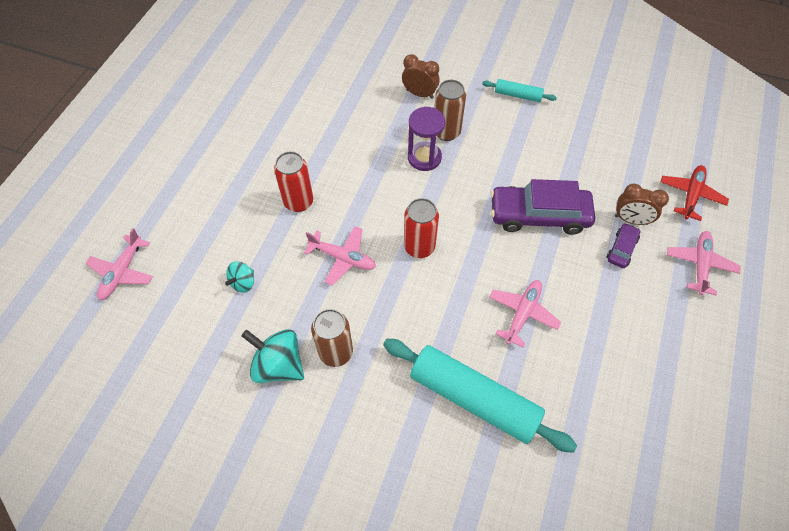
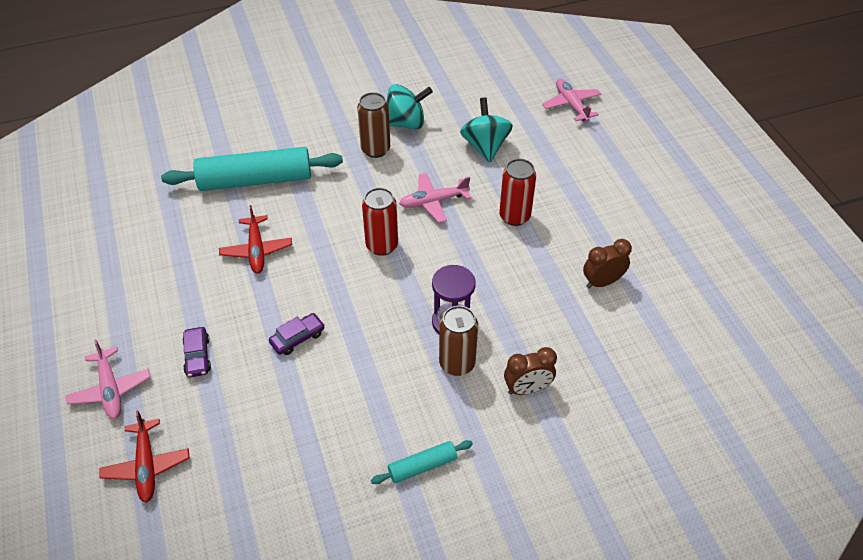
camera: 140 degrees right, 10 degrees down
(243, 283) = (485, 146): turquoise spinning top -> turquoise spinning top, size x1.76
(522, 313) = (256, 250): pink plane -> red plane
(539, 215) = (297, 338): purple car -> purple car, size x0.48
(631, 220) = (202, 392): brown clock -> brown clock (602, 282)

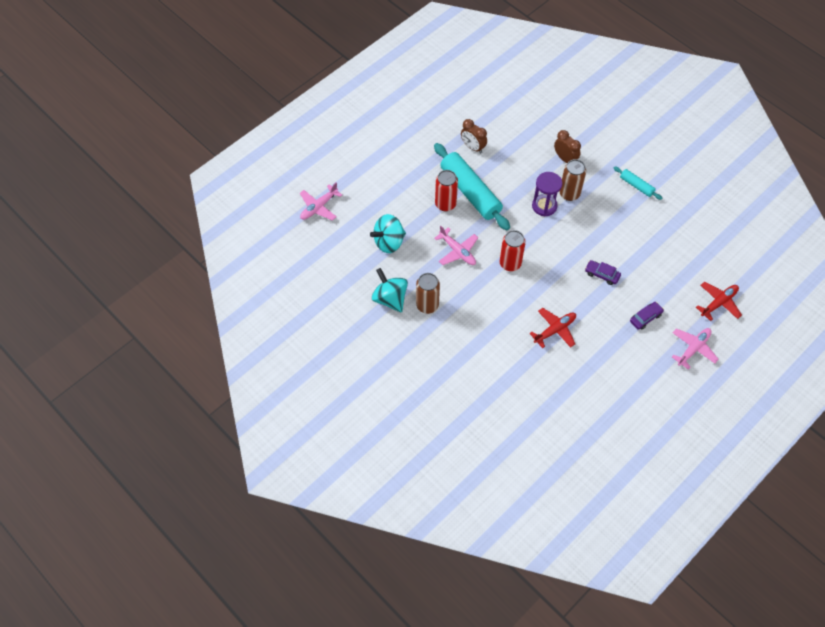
camera: 115 degrees left, 10 degrees up
(255, 180) = (497, 364): turquoise rolling pin -> turquoise rolling pin (470, 192)

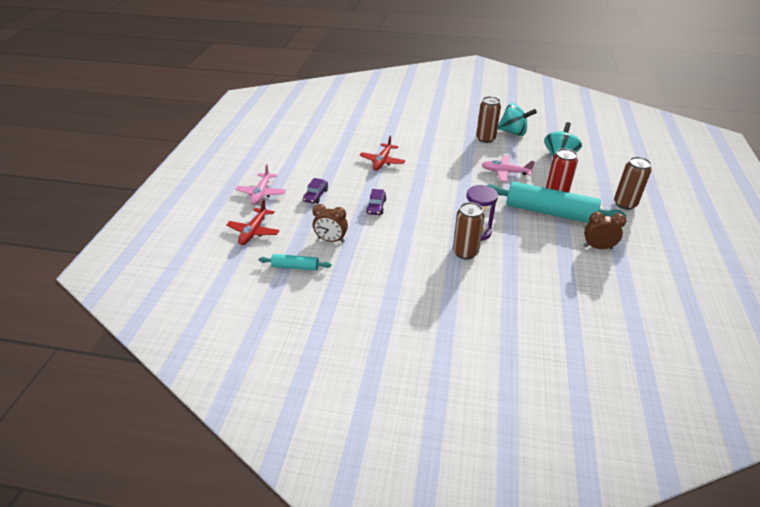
camera: 145 degrees right, 20 degrees down
(319, 207) = (635, 153): pink plane -> none
(404, 167) = (625, 204): none -> brown can
(510, 263) = (457, 182): red can -> none
(565, 159) = (504, 282): brown clock -> brown clock (331, 240)
(602, 274) = (376, 206): purple car -> purple car turned 105 degrees clockwise
(636, 186) = (406, 293): turquoise rolling pin -> turquoise rolling pin (295, 267)

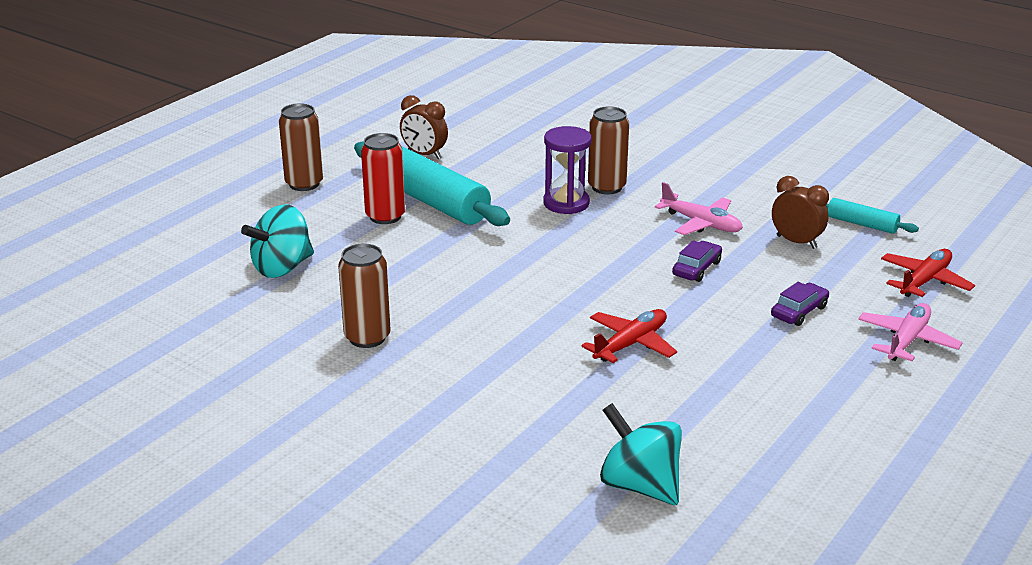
camera: 155 degrees left, 10 degrees down
(505, 172) = (417, 267): pink plane -> pink plane (701, 223)
(513, 132) = (290, 336): turquoise spinning top -> turquoise spinning top (640, 485)

